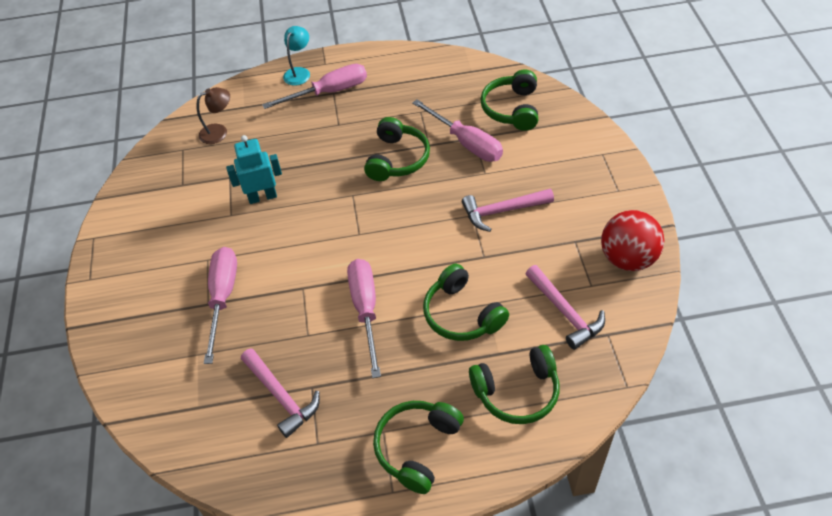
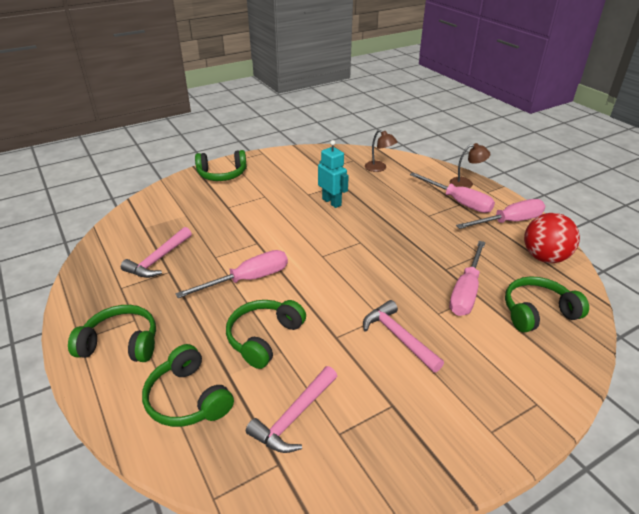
camera: 65 degrees right, 15 degrees down
(223, 297) = (235, 211): pink screwdriver -> pink screwdriver (509, 222)
(299, 72) = (466, 183): turquoise lamp -> brown lamp
(397, 159) = (415, 255): green headphones -> green headphones (222, 174)
(627, 258) = (394, 462): red ball -> red ball (544, 257)

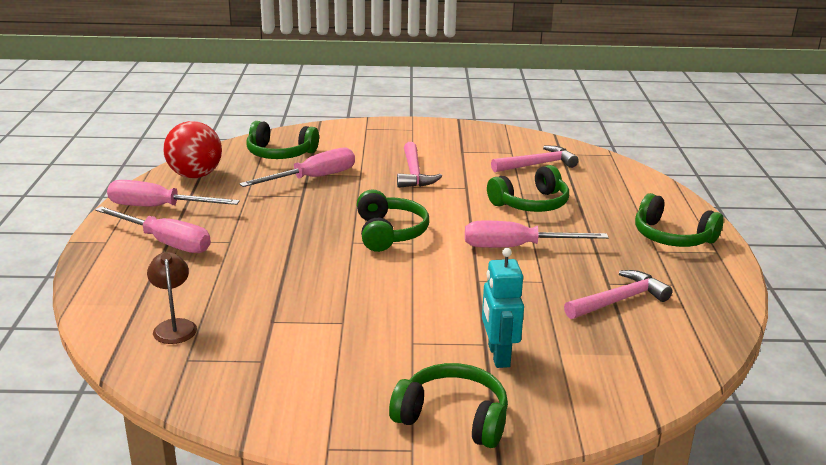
camera: 150 degrees left, 10 degrees down
(188, 399) = (615, 191): green headphones -> green headphones (389, 233)
(332, 202) = (323, 298): turquoise robot -> turquoise robot (498, 356)
(458, 202) = (165, 242): pink screwdriver -> pink screwdriver turned 135 degrees clockwise
(466, 183) = (105, 260): brown lamp -> none

